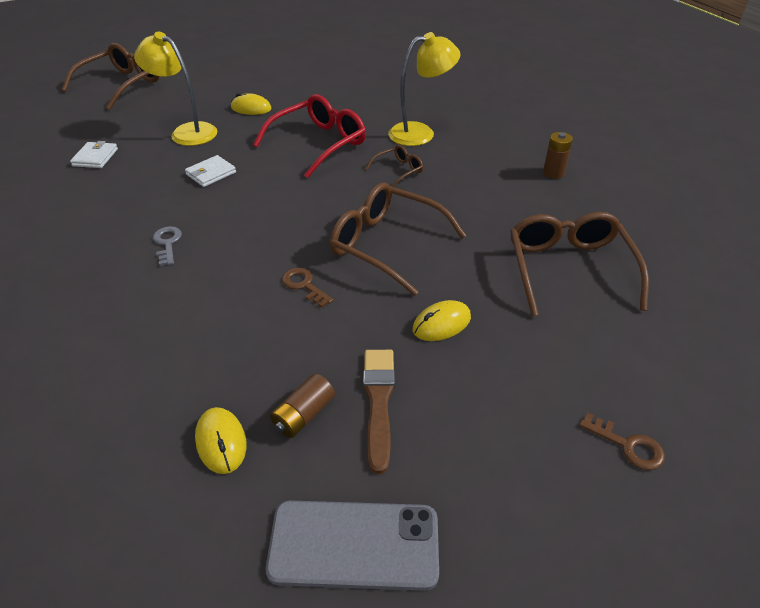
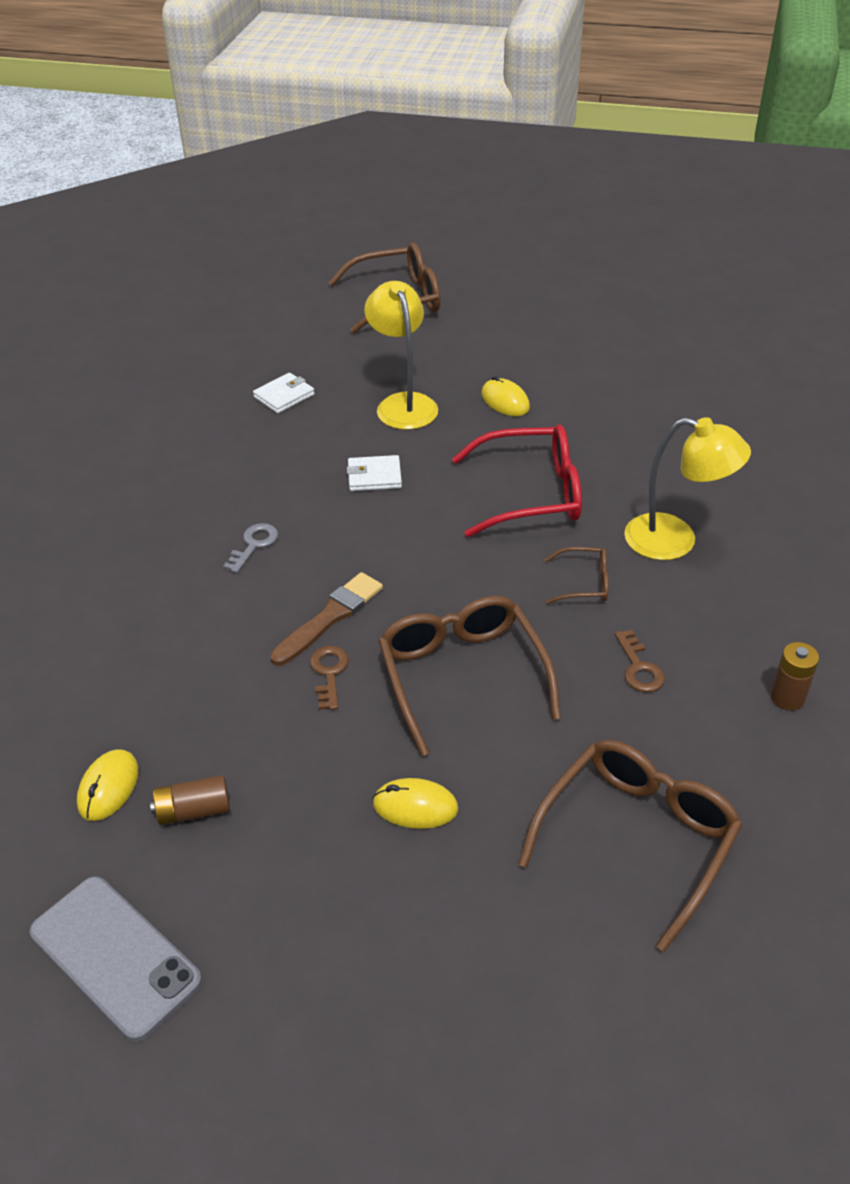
camera: 40 degrees right, 0 degrees up
(379, 402) = (267, 846): brown brush -> brown brush (330, 617)
(627, 445) = (447, 1070): brown key -> brown key (639, 667)

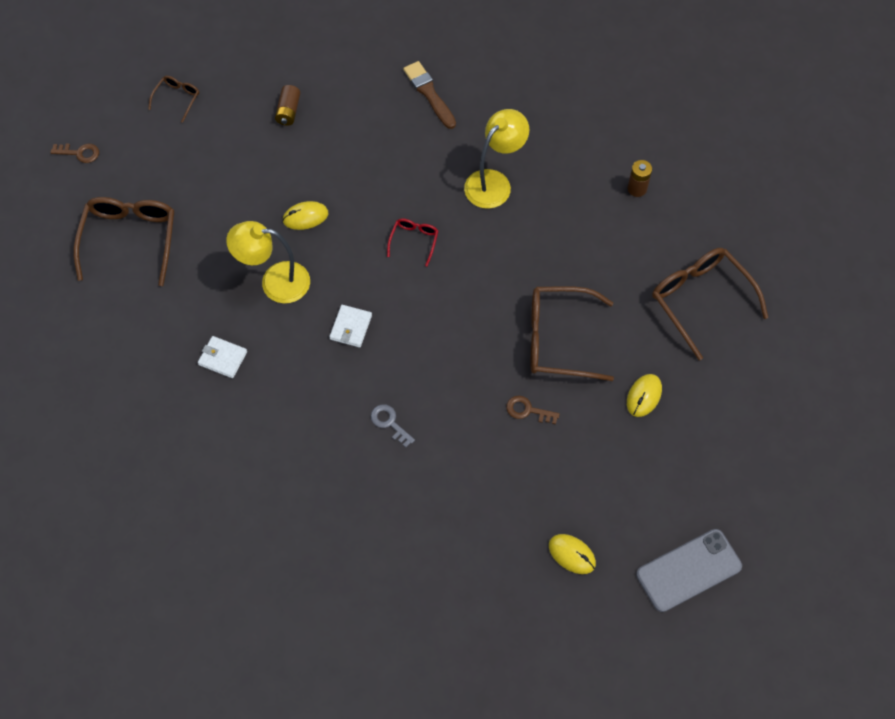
camera: 70 degrees left, 20 degrees up
(193, 811) = (606, 511): brown battery -> brown battery (288, 111)
(284, 396) = (223, 358): white wallet -> white wallet turned 45 degrees counterclockwise
(330, 617) = (480, 396): brown brush -> brown brush (429, 93)
(531, 494) = (414, 241): red glasses -> red glasses, size x0.49
(584, 583) = (509, 246): brown glasses -> brown glasses (177, 98)
(639, 667) = (588, 248): brown key -> brown key (79, 153)

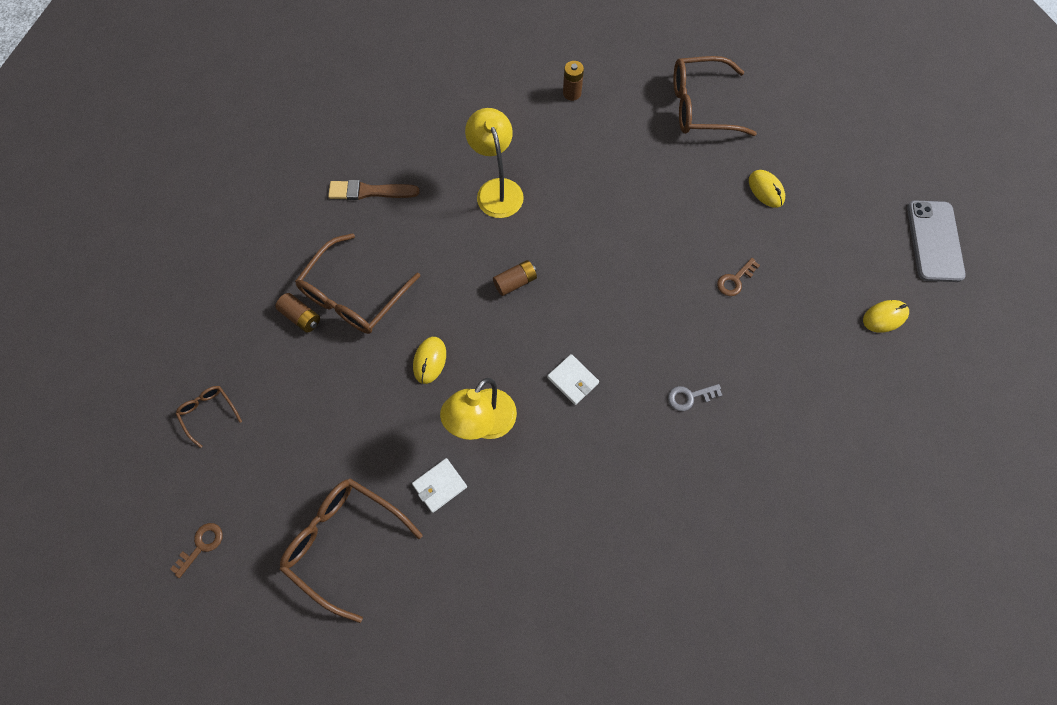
camera: 60 degrees left, 5 degrees up
(223, 358) = (539, 514): white wallet -> white wallet (439, 485)
(414, 241) = (515, 282): red glasses -> brown battery
(558, 339) = (680, 222): brown glasses -> brown glasses (354, 295)

